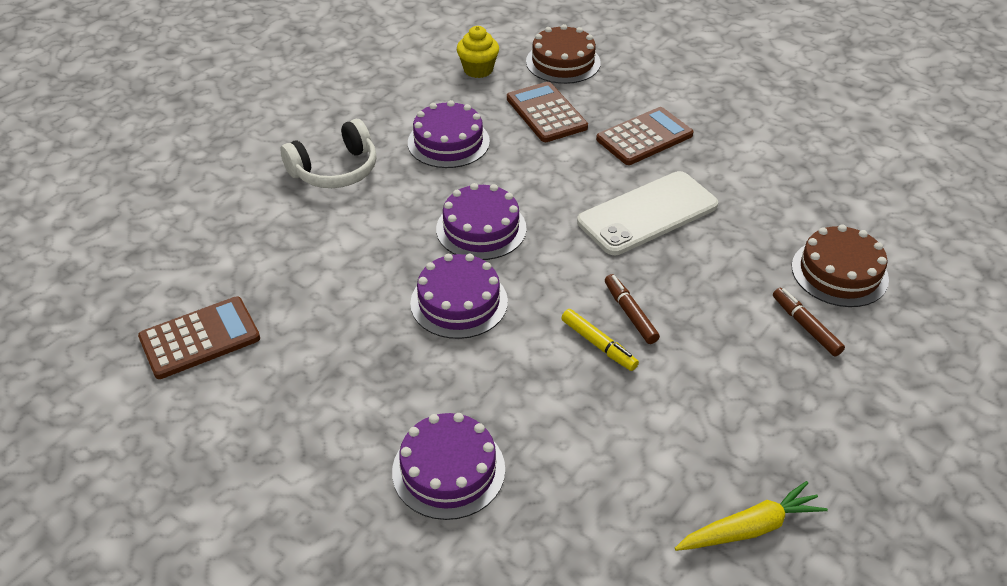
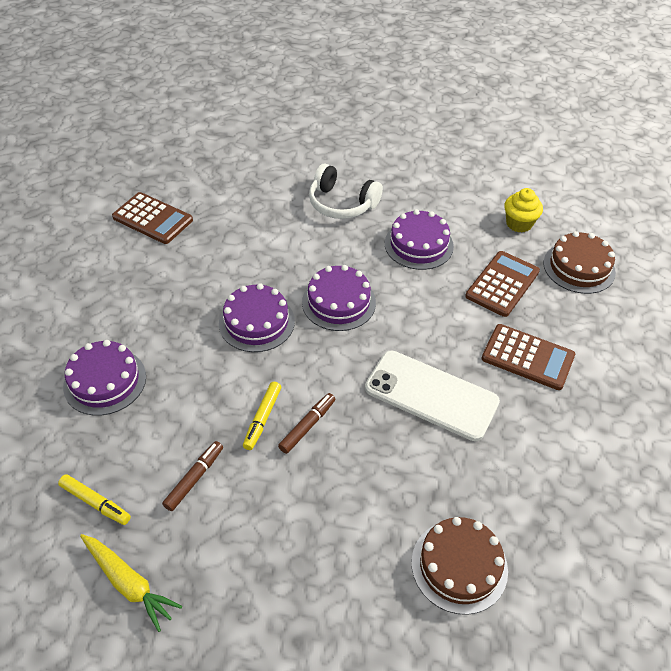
camera: 60 degrees right, 5 degrees up
(628, 530) = (95, 503): none -> yellow marker
(805, 326) = (370, 558): brown marker -> brown marker (194, 478)

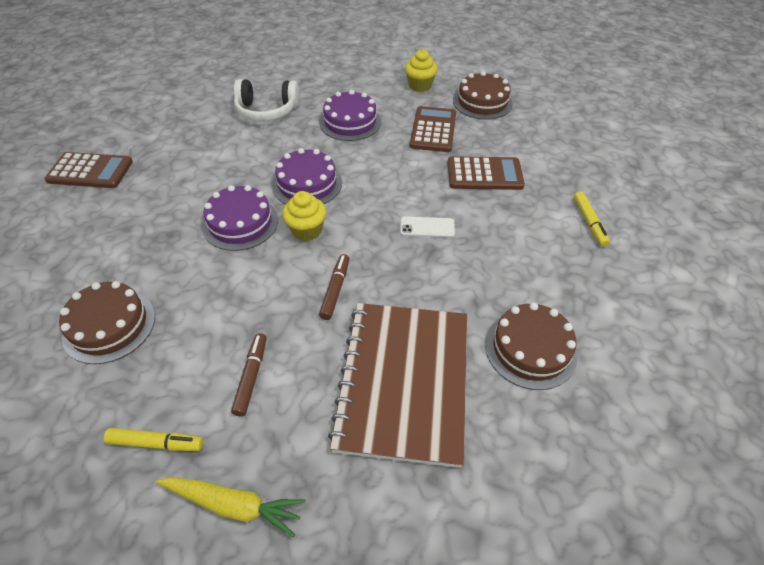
camera: 25 degrees left, 0 degrees up
(105, 381) = (109, 325): purple cake -> brown cake
(262, 418) = (290, 299): yellow marker -> yellow marker (589, 222)
(313, 353) = (307, 230): none -> yellow cupcake
(321, 542) = (404, 381): none -> brown notebook
(431, 395) = (427, 227): white phone -> white phone, size x0.46

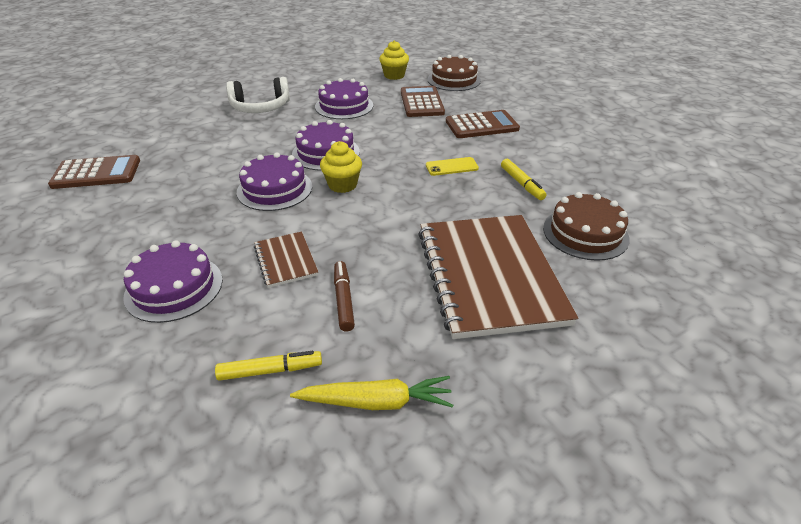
camera: 15 degrees left, 10 degrees down
(109, 325) = (174, 288): brown cake -> purple cake
(217, 316) = (286, 260): none -> brown notebook
(335, 290) = (392, 222): brown marker -> none
(427, 227) = (451, 167): white phone -> yellow phone
(589, 222) = (584, 144): yellow marker -> yellow marker (521, 184)

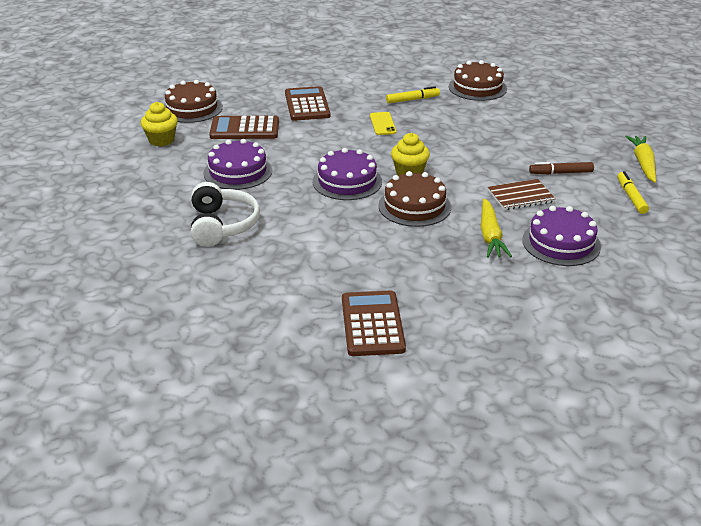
camera: 85 degrees left, 5 degrees down
(206, 235) = (490, 236): none -> yellow carrot
(274, 189) = (414, 206): purple cake -> brown cake
(490, 275) = (527, 122): brown notebook -> none

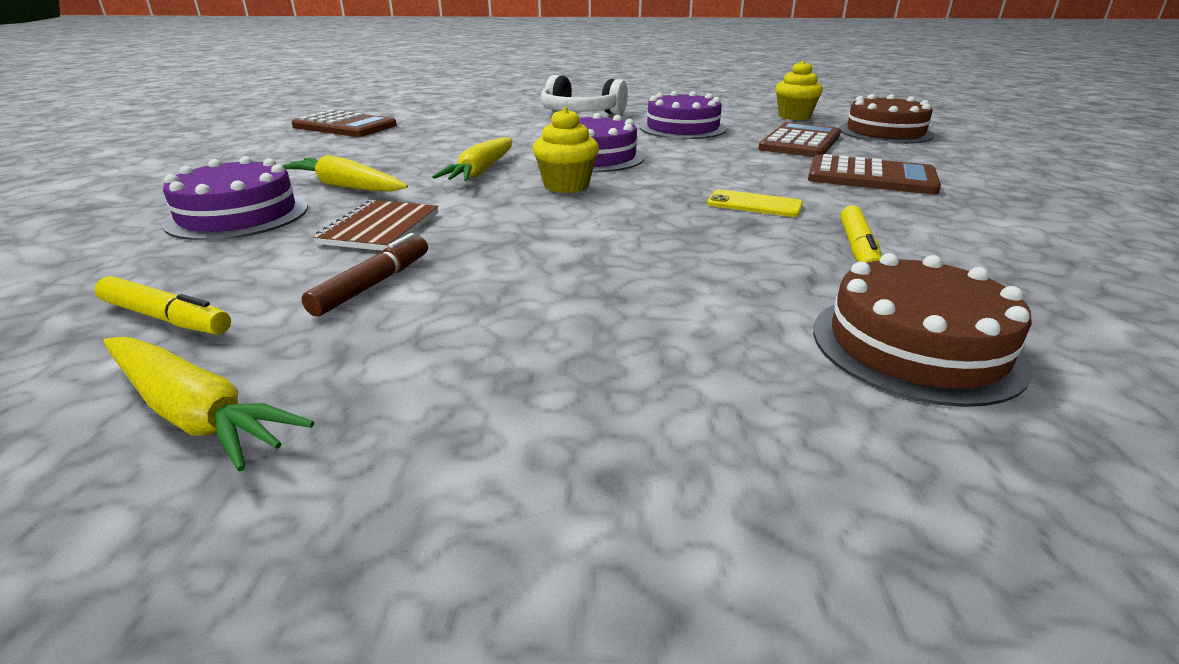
camera: 120 degrees right, 5 degrees down
(414, 206) = (481, 171): brown cake -> yellow carrot

